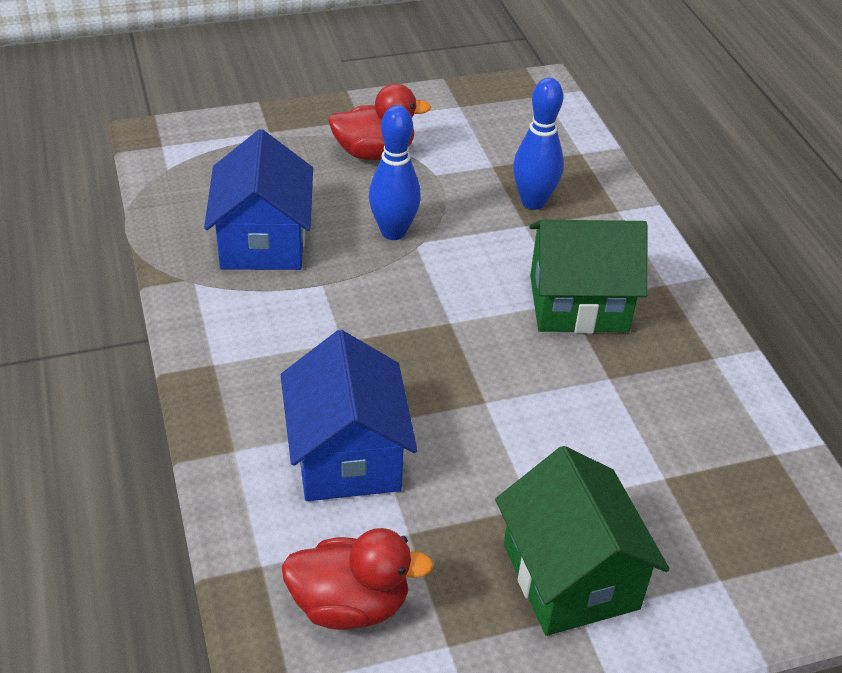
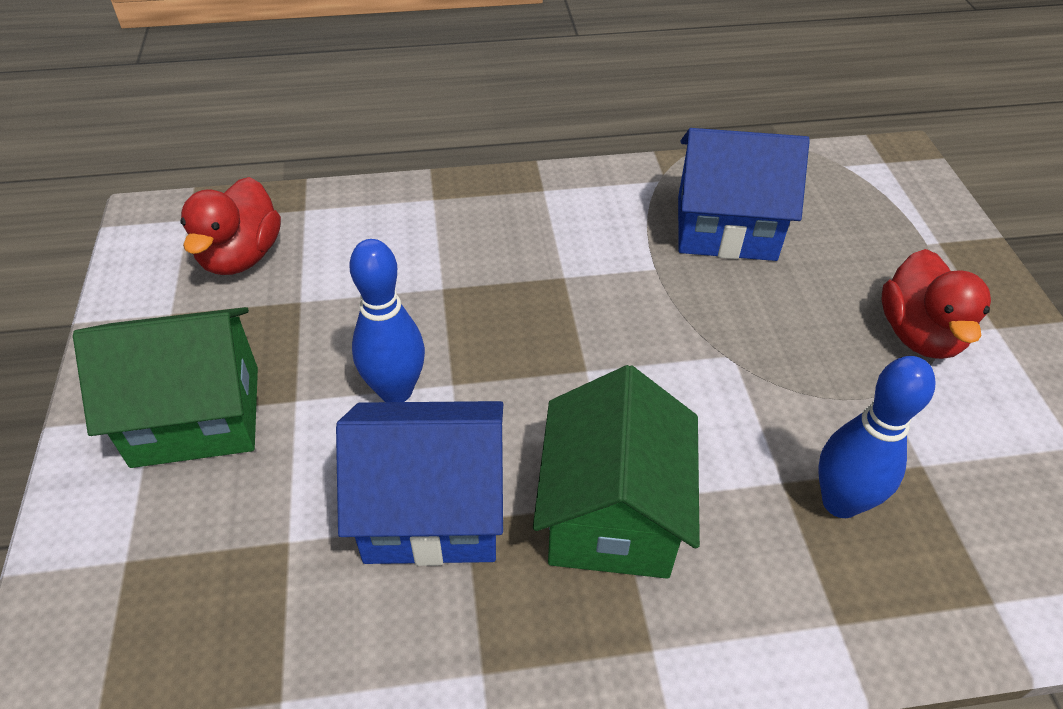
camera: 100 degrees right, 5 degrees up
(347, 456) = (406, 267): blue house -> blue house (432, 510)
(393, 232) = (752, 336): blue bowling pin -> blue bowling pin (395, 391)

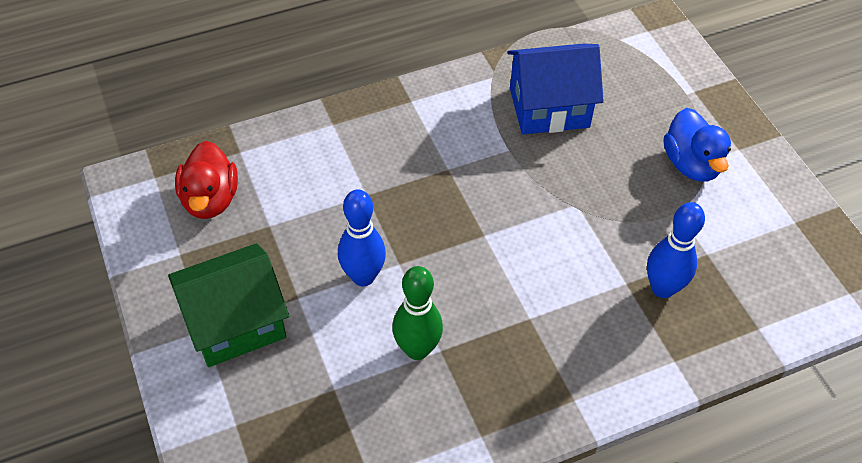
camera: 15 degrees left, 5 degrees up
(432, 510) = (417, 349): blue house -> green bowling pin
(612, 514) = (528, 327): green house -> none
(919, 334) = (691, 164): red duck -> blue duck

